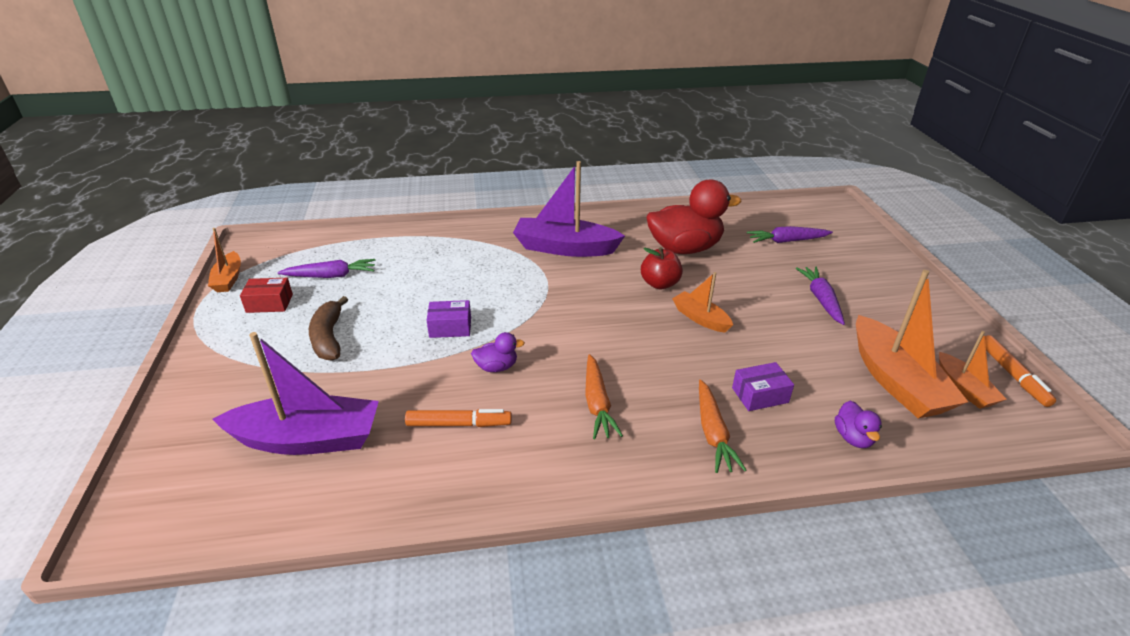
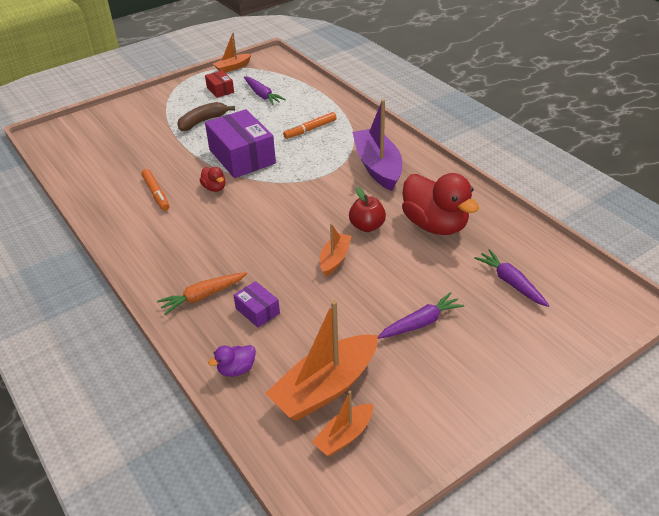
camera: 65 degrees right, 5 degrees up
(308, 439) = (119, 152): purple boat -> none
(450, 327) = (242, 156): purple box -> purple box, size x2.09
(496, 367) = (214, 188): purple duck -> red duck
(597, 403) = (203, 238): orange carrot -> none
(1012, 375) = (391, 474): orange marker -> orange marker (310, 129)

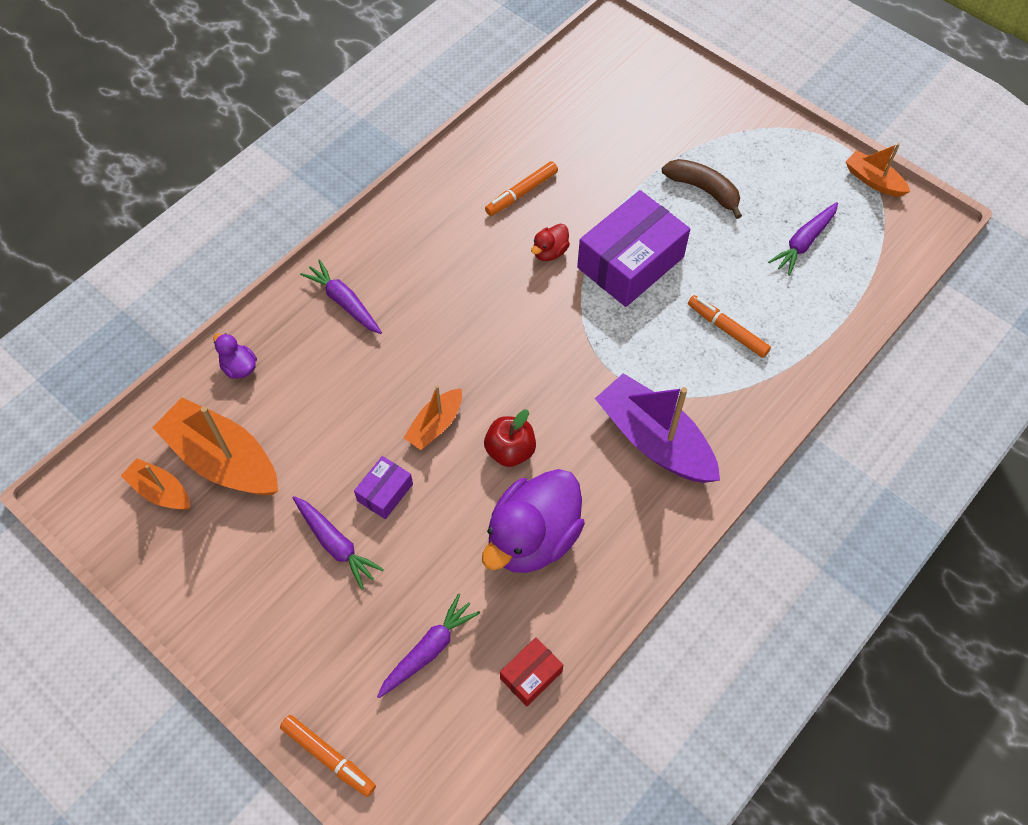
camera: 75 degrees right, 20 degrees up
(203, 296) = (344, 302): orange carrot -> purple carrot
(220, 90) = (799, 184): red box -> red box (531, 675)
(257, 311) = (329, 363): purple box -> purple box (385, 492)
(335, 259) = (435, 425): orange boat -> orange boat turned 120 degrees clockwise
(378, 167) = (654, 440): purple boat -> purple boat turned 105 degrees counterclockwise
(435, 225) = (533, 538): red duck -> purple duck
(590, 343) = (328, 757): none -> orange marker

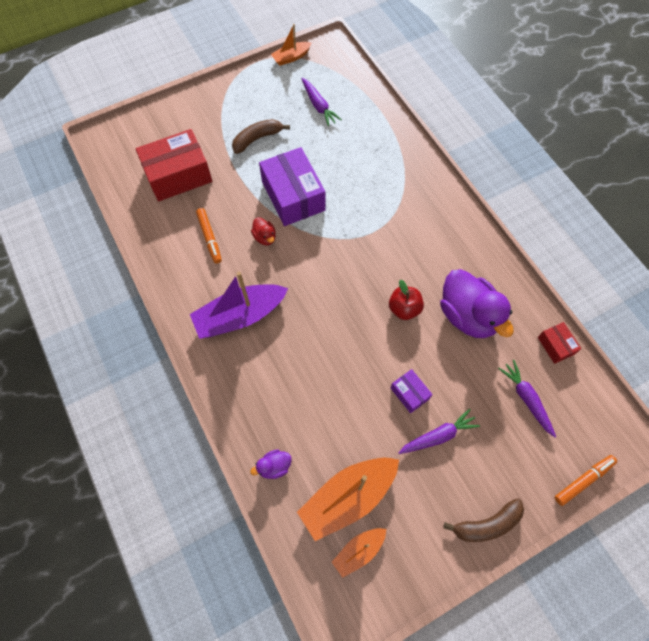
camera: 70 degrees left, 5 degrees up
(231, 636) = (486, 524): none -> brown banana
(344, 302) = (248, 377): purple carrot -> none
(435, 425) = (370, 347): orange boat -> none
(600, 126) = (178, 175): none -> red box
(654, 440) = (423, 228): purple boat -> purple boat (240, 316)
(727, 330) = (362, 165): orange marker -> none

